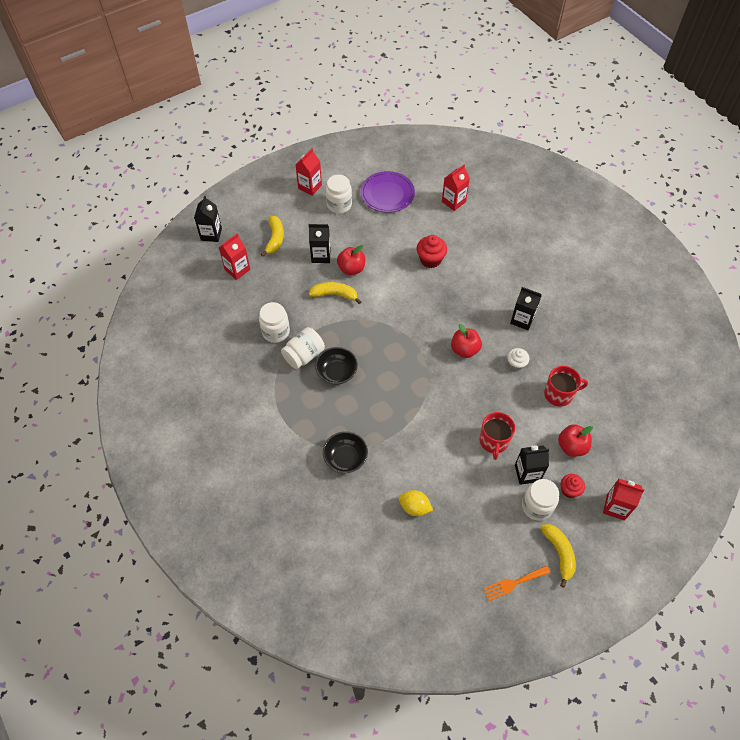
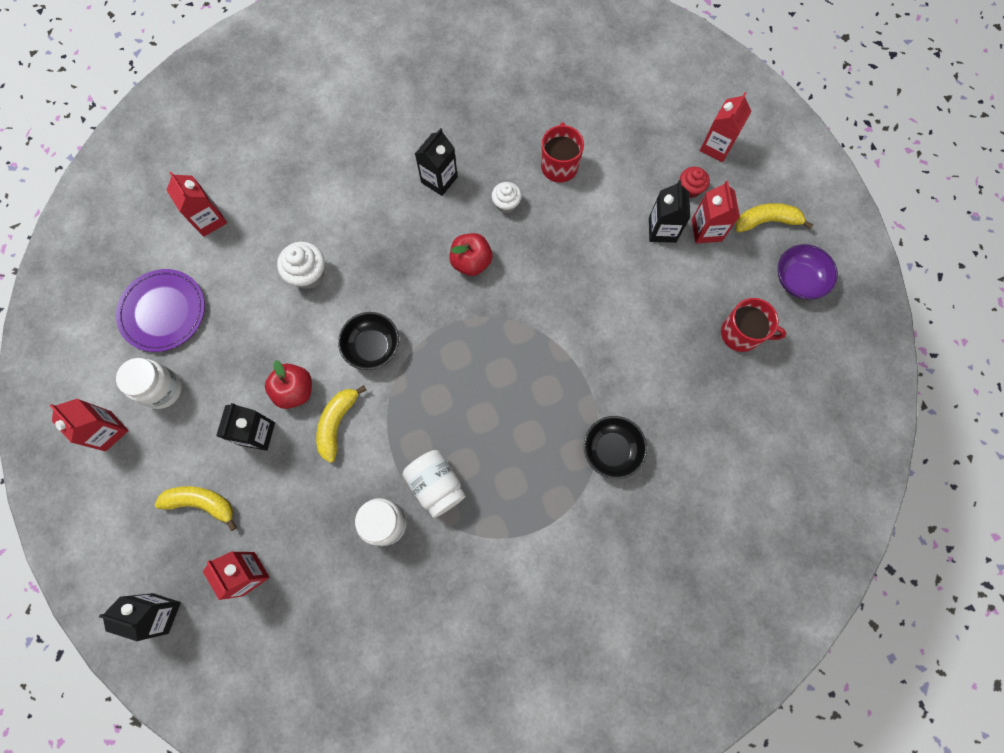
camera: 80 degrees left, 15 degrees up
(337, 372) = (474, 441): black bowl -> black bowl (372, 347)
(414, 507) = (692, 373): yellow lemon -> none
(430, 260) = (308, 274): red cupcake -> white cupcake
(494, 441) = (613, 258): red mug -> red mug (741, 334)
(513, 583) = (798, 279): orange fork -> purple bowl
(537, 506) = (706, 230): white jar -> red carton
(572, 446) = (633, 171): red apple -> none

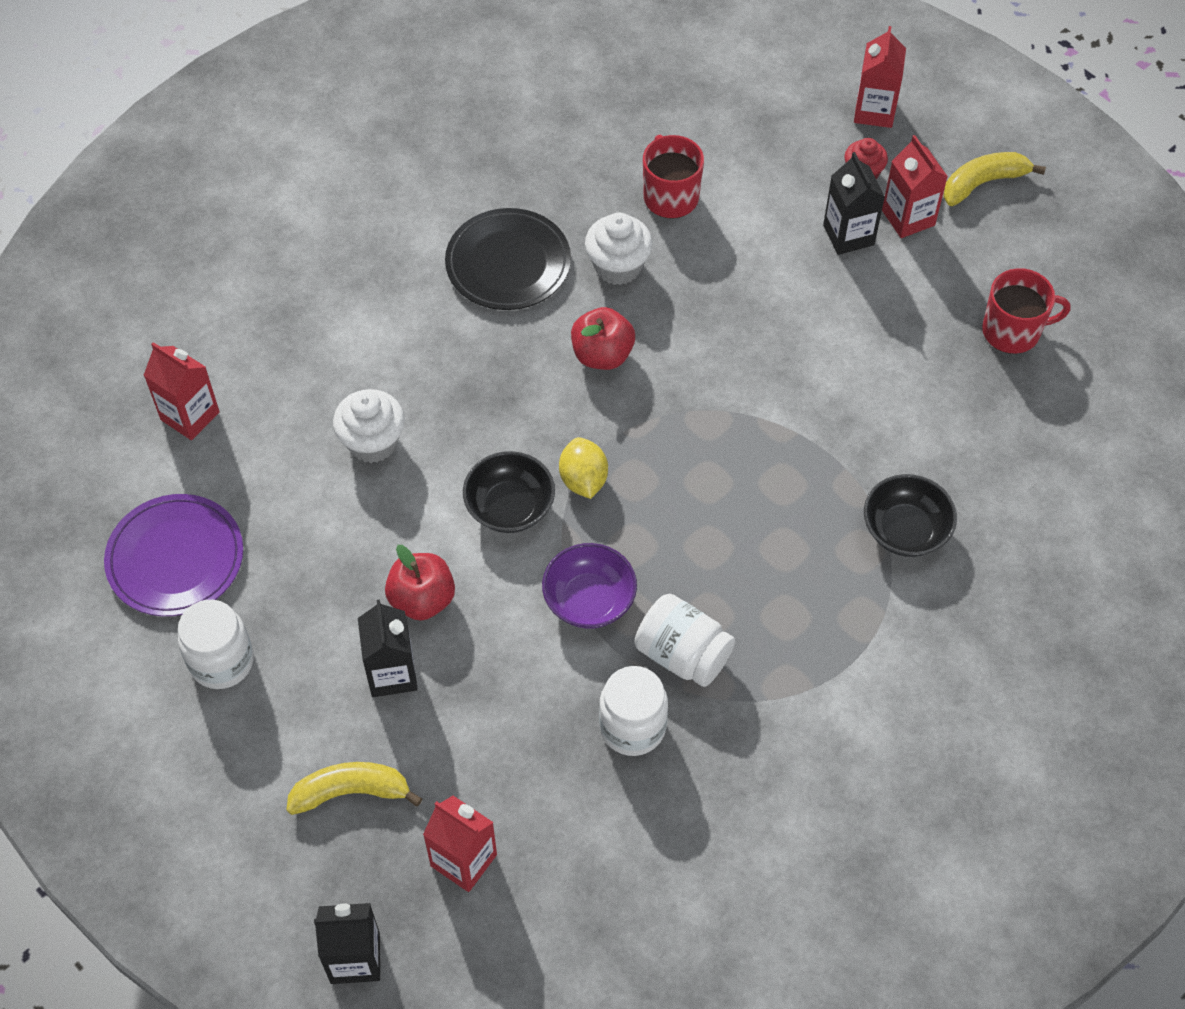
camera: 20 degrees left, 15 degrees down
(108, 431) = (163, 744): red carton -> none
(337, 423) = (504, 622): yellow banana -> none
(424, 344) = (583, 480): none -> yellow lemon
(439, 180) = (508, 263): black carton -> black plate
(506, 204) = (618, 267): white cupcake -> white cupcake, size x1.51
(798, 279) = (1057, 242): purple bowl -> purple bowl (589, 600)

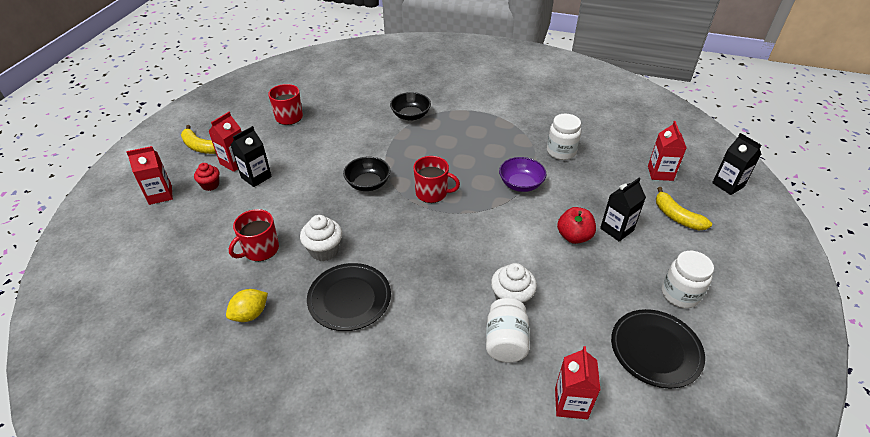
camera: 120 degrees left, 15 degrees down
(175, 558) = (655, 350): purple plate -> black plate
(510, 507) = (500, 228): black bowl -> black bowl (368, 184)
(583, 480) = (464, 210): yellow lemon -> yellow lemon (250, 314)
(602, 355) = (387, 233): red apple -> none
(654, 456) = (432, 193): none -> red mug
(682, 654) = (518, 150): white jar -> white jar (505, 342)

